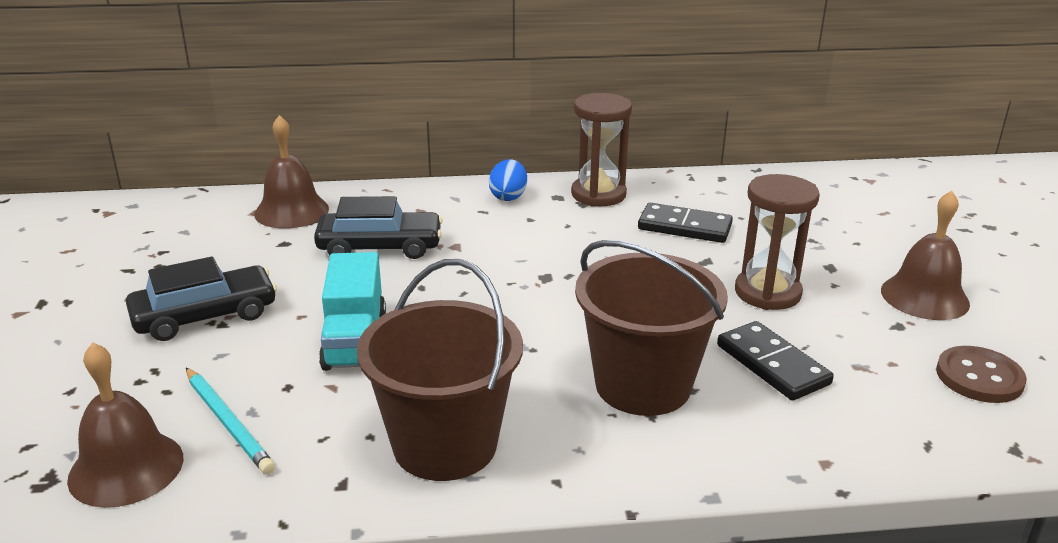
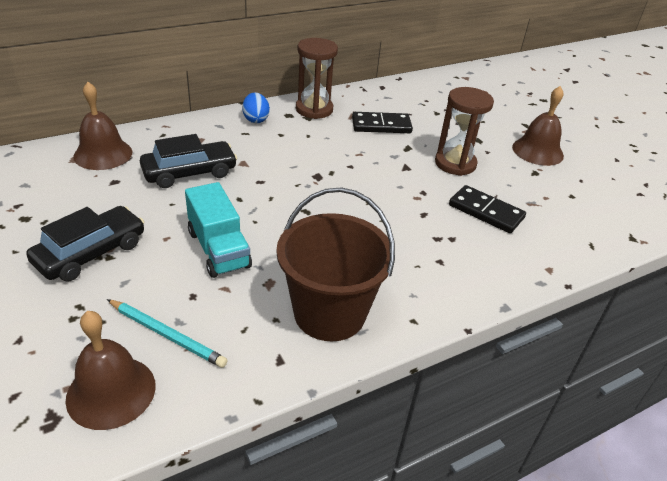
camera: 25 degrees left, 10 degrees up
(643, 385) = (423, 242): brown bucket -> none
(979, 377) = (592, 197): brown button -> none

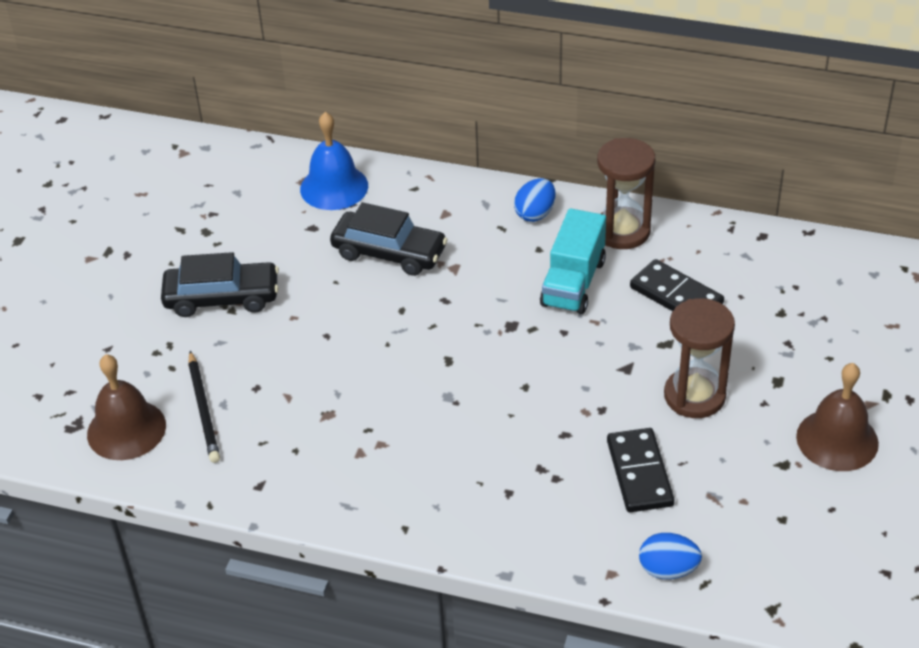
camera: 50 degrees right, 5 degrees up
(103, 154) = (334, 187): brown bell -> blue bell
(167, 335) = (204, 409): turquoise pencil -> black pencil
(218, 249) = (323, 355): turquoise truck -> turquoise truck (573, 283)
(329, 313) = (343, 474): brown bucket -> none
(568, 249) = (668, 570): none -> blue egg

